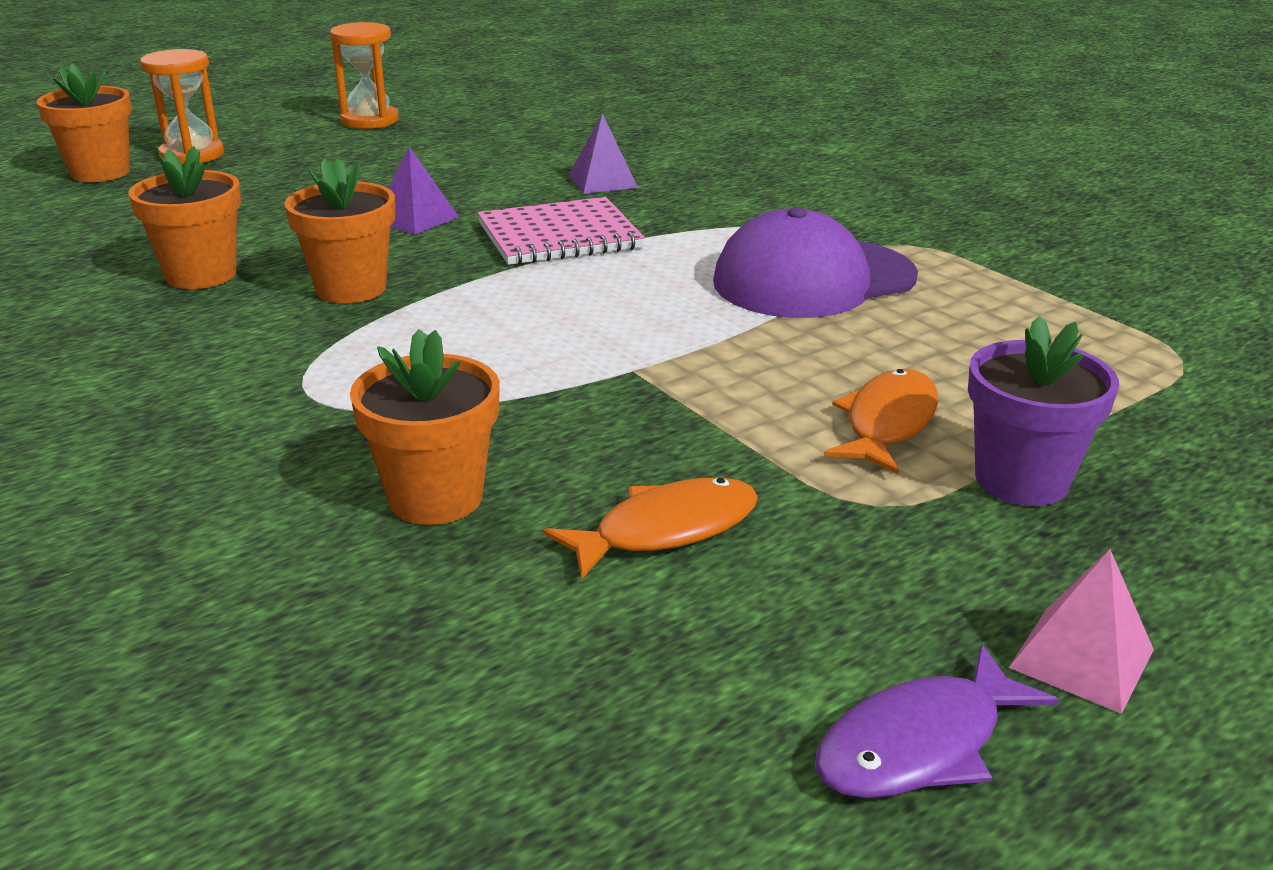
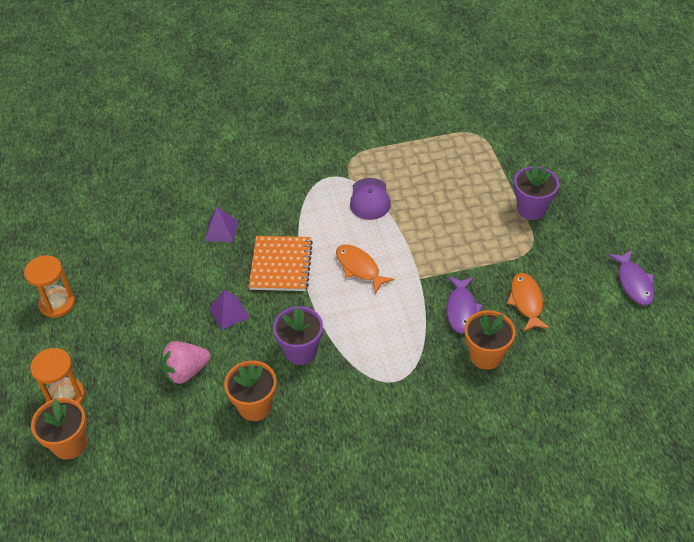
camera: 65 degrees left, 20 degrees up
(267, 213) = (186, 371): none -> pink strawberry
(351, 288) = (300, 351): orange flower pot -> purple flower pot
(559, 236) = (281, 265): pink notebook -> orange notebook
(571, 437) = (461, 309): none -> purple fish
(813, 279) = (370, 199): purple cap -> purple cap, size x0.62
(888, 423) = (486, 224): orange fish -> orange fish (359, 268)
(1081, 658) = (613, 237): pink pyramid -> none

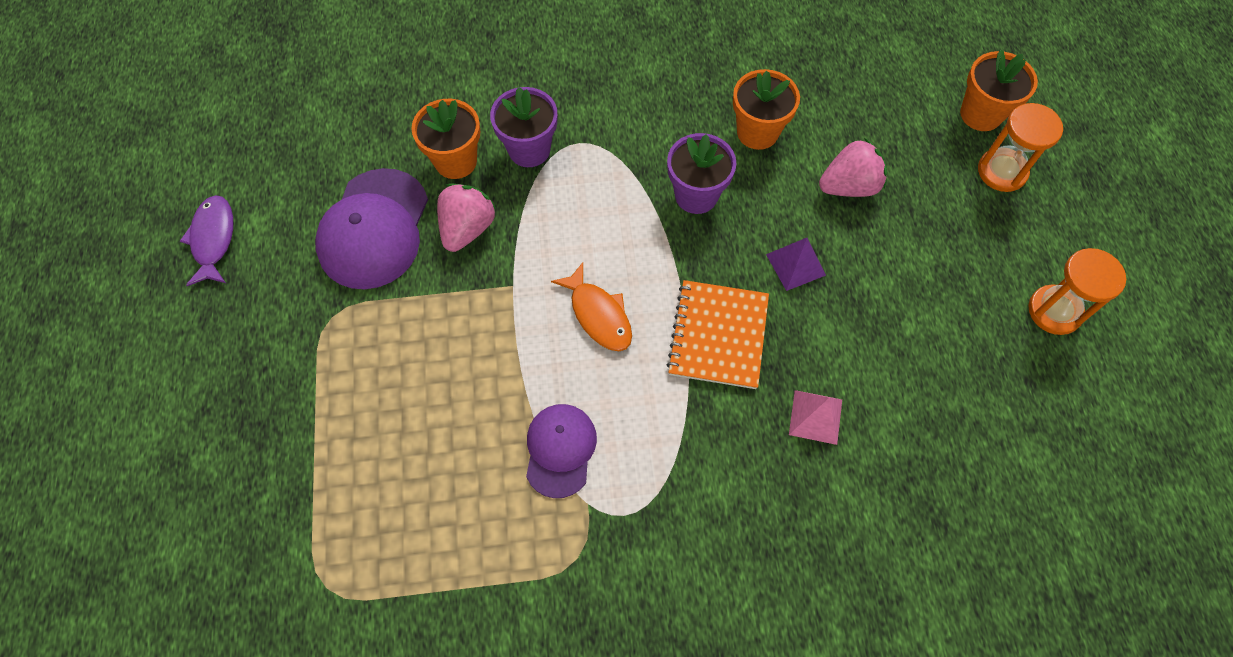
camera: 175 degrees left, 15 degrees up
(221, 230) = (815, 417): purple pyramid -> pink pyramid
(461, 309) = (467, 228): purple fish -> pink strawberry
(526, 301) = (374, 229): orange fish -> purple cap
(531, 209) = (300, 391): purple flower pot -> purple flower pot (529, 149)

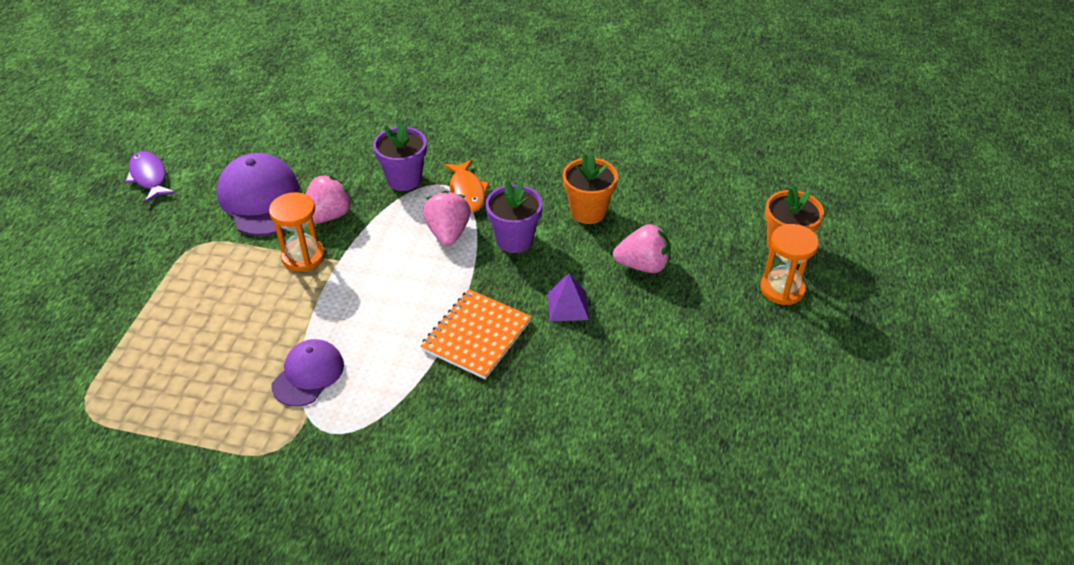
camera: 20 degrees right, 20 degrees down
(213, 239) = (149, 177): purple fish -> purple fish turned 45 degrees counterclockwise
(374, 229) = (262, 199): purple cap -> purple cap turned 120 degrees clockwise
(455, 161) = (346, 173): orange flower pot -> none
(598, 315) = (391, 296): orange fish -> orange fish (467, 192)
(618, 209) = (448, 233): none -> pink strawberry
(815, 417) = (523, 413): pink pyramid -> none
(1054, 311) = (775, 399): orange hourglass -> orange hourglass (303, 256)

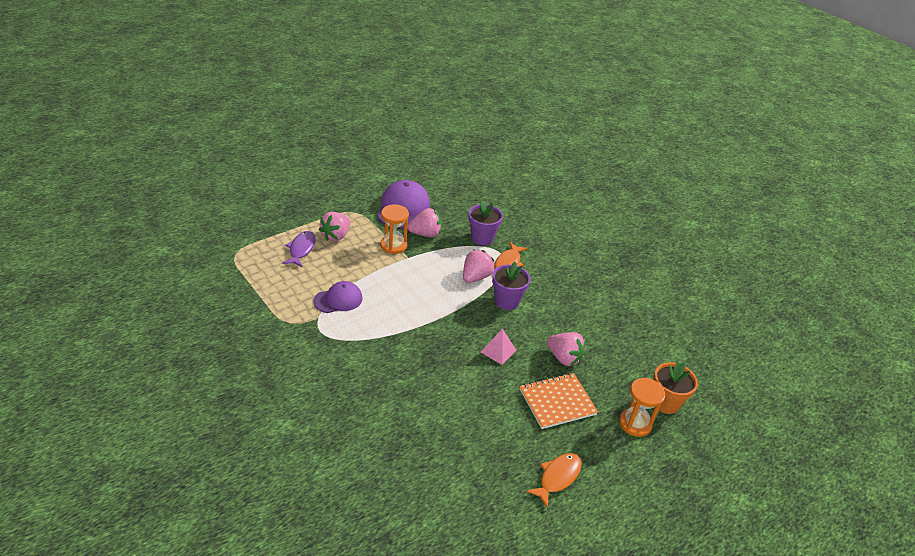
camera: 35 degrees right, 5 degrees down
(149, 177) = (364, 169): purple fish -> purple fish (301, 249)
(210, 292) = (336, 236): none -> pink strawberry
(476, 335) = (435, 334): orange notebook -> orange notebook (557, 402)
(567, 306) = (498, 351): purple pyramid -> pink pyramid
(588, 212) = (564, 312): orange flower pot -> none
(774, 404) = (557, 477): none -> orange fish

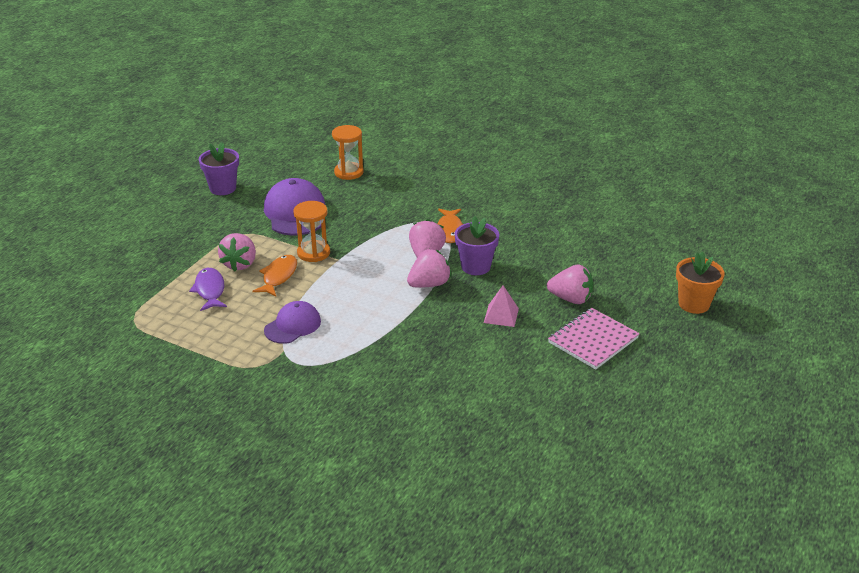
camera: 20 degrees left, 5 degrees down
(425, 234) = (340, 230): pink strawberry -> pink strawberry (429, 284)
(482, 238) = (405, 215): purple flower pot -> purple flower pot (223, 188)
(557, 402) = (593, 340): orange notebook -> pink notebook
(557, 477) = (641, 406): orange fish -> orange fish (278, 276)
(635, 423) = (679, 332): orange hourglass -> orange hourglass (348, 172)

